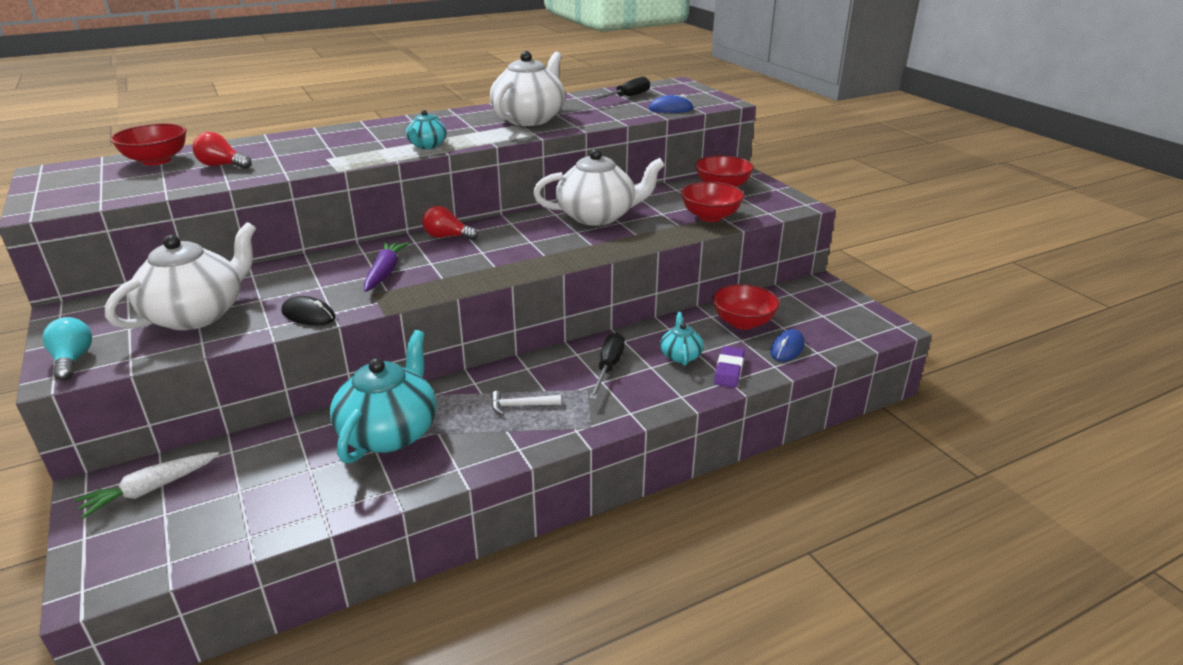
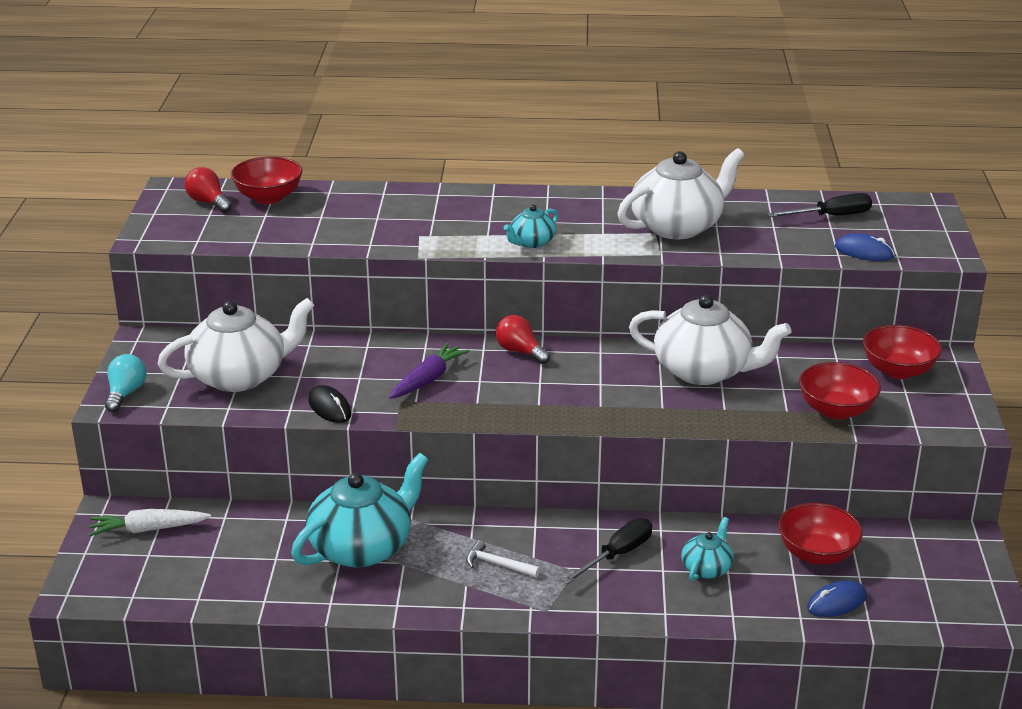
camera: 30 degrees right, 0 degrees up
(222, 165) = (320, 220): red light bulb -> red light bulb (208, 202)
(729, 370) = (743, 604): purple eraser -> none

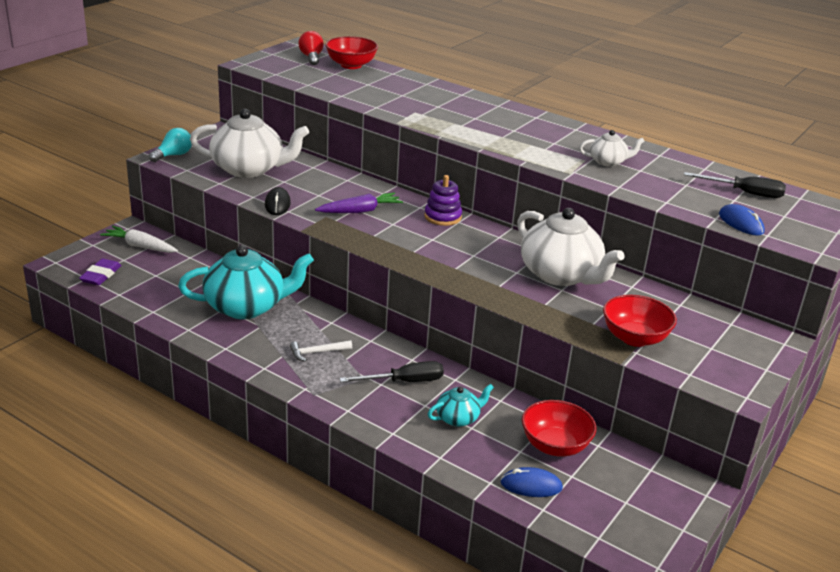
camera: 30 degrees right, 0 degrees up
(146, 585) = (101, 275): none -> purple eraser
(497, 564) = (317, 352): white hammer -> white hammer turned 75 degrees counterclockwise
(520, 351) = (442, 217): red light bulb -> purple stacking toy
(531, 242) = (485, 138): turquoise teapot -> none
(678, 226) = (608, 162): white teapot -> white teapot, size x0.49
(898, 370) = (723, 332): red bowl -> none

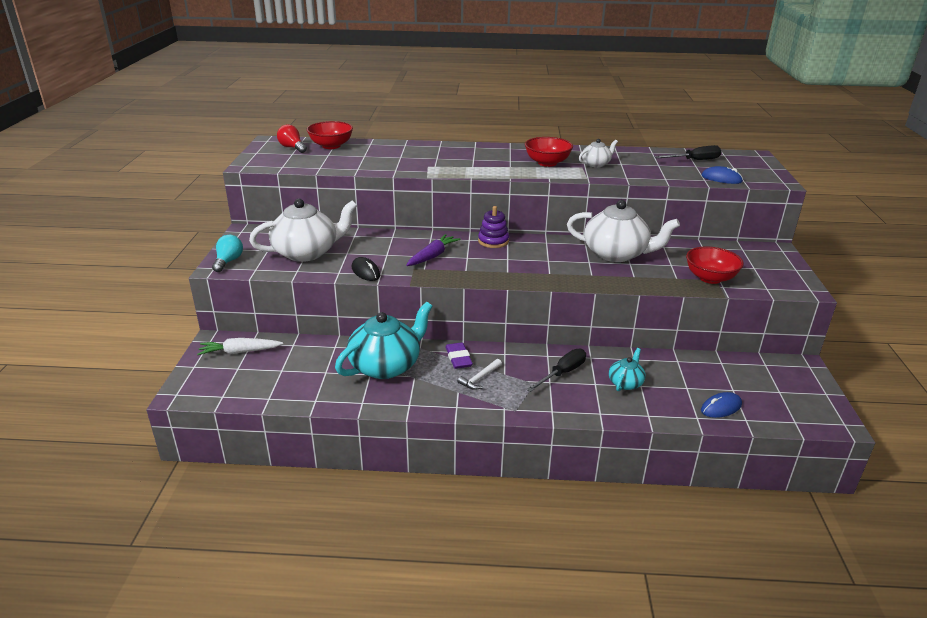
camera: 30 degrees left, 0 degrees up
(101, 275) = (233, 389): purple eraser -> purple eraser (458, 358)
(555, 446) = (700, 374): red bowl -> red bowl (547, 163)

